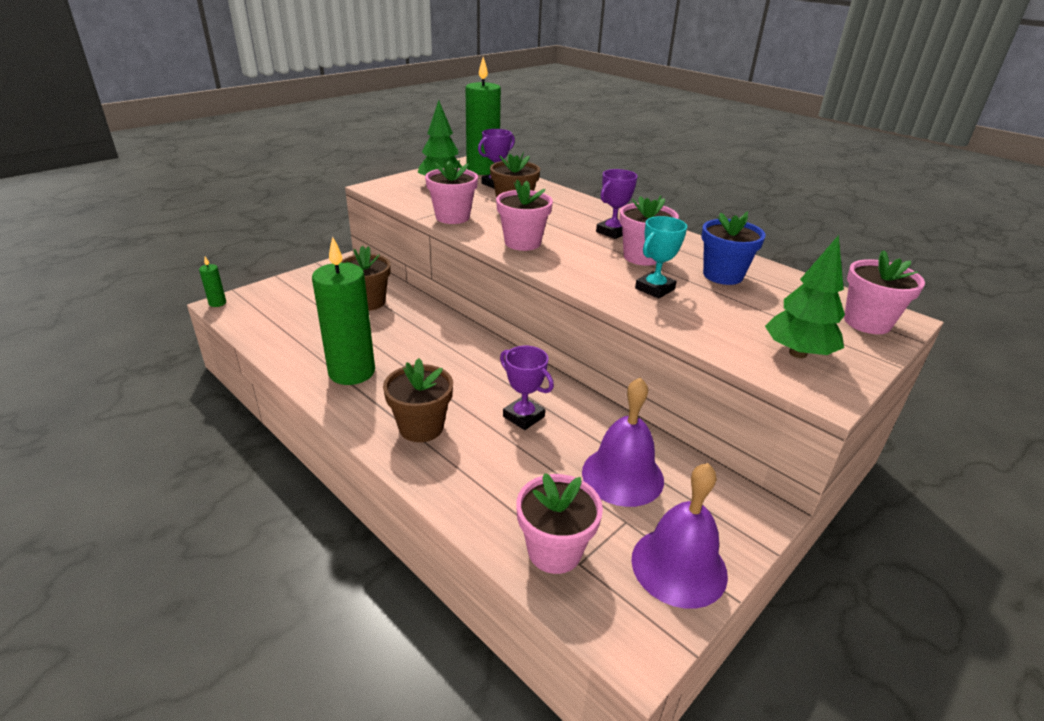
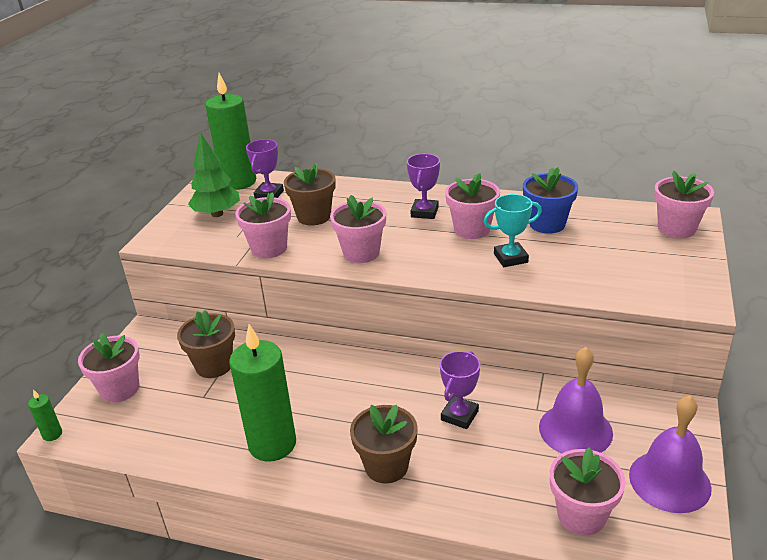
camera: 25 degrees left, 0 degrees up
(289, 292) = (120, 389): none -> pink flower pot
(523, 416) = (459, 415): purple trophy -> purple trophy turned 75 degrees counterclockwise
(654, 289) = (510, 258): turquoise trophy -> turquoise trophy turned 60 degrees clockwise
(797, 353) = (656, 276): green tree -> none

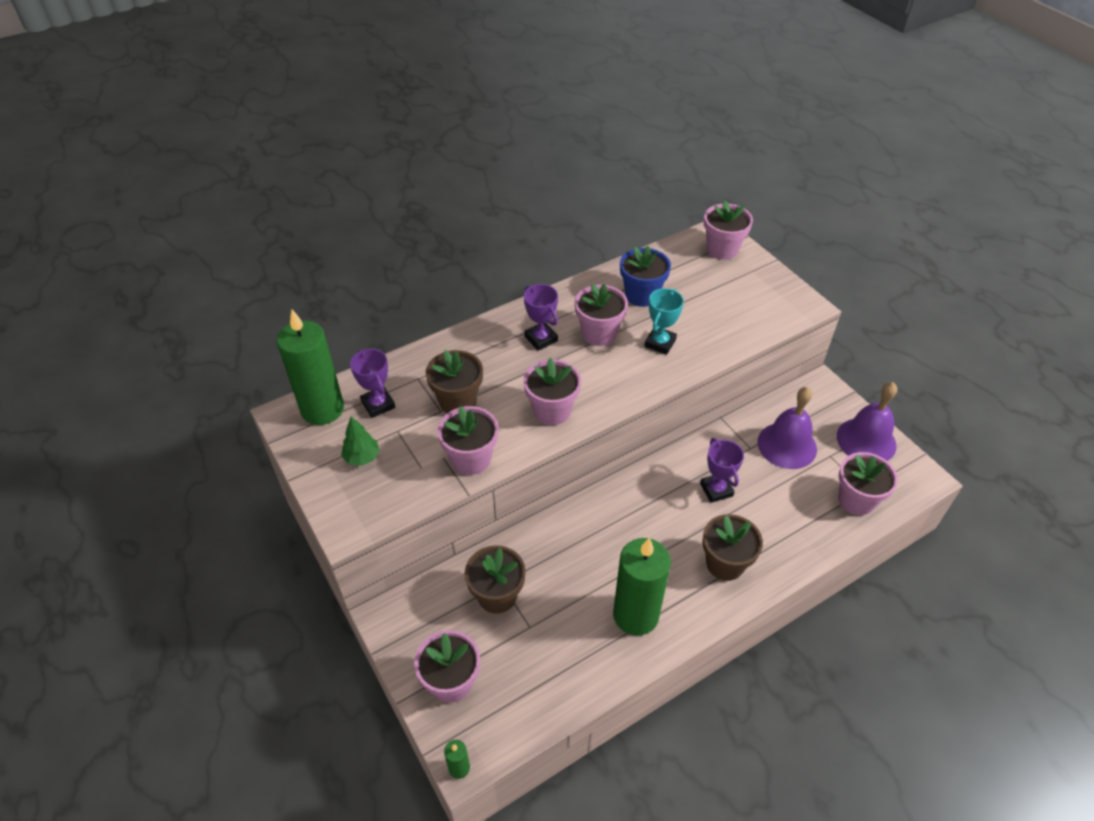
camera: 50 degrees left, 15 degrees up
(217, 214) = (362, 457): green tree -> green tree, size x0.63

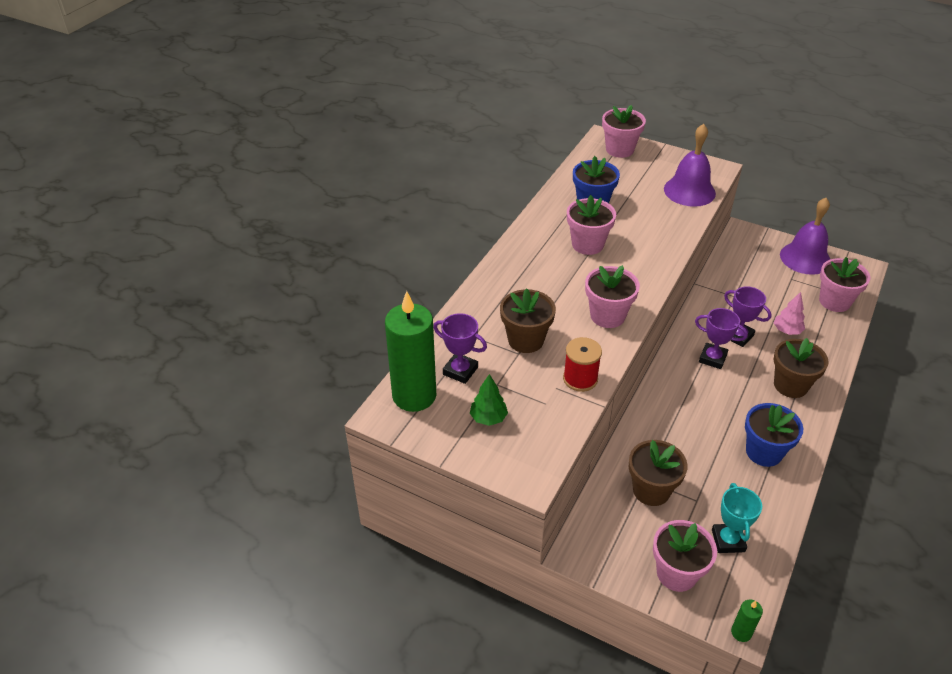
camera: 30 degrees left, 5 degrees down
(471, 459) = (580, 379): pink flower pot -> red spool
(541, 339) = (546, 265): purple trophy -> purple trophy (712, 358)
(635, 615) = (764, 452): green candle -> blue flower pot
(660, 343) = (640, 234): turquoise trophy -> turquoise trophy (728, 540)
(773, 507) = (787, 331): none -> pink tree
(787, 445) = (757, 283): purple bell -> purple bell (689, 191)

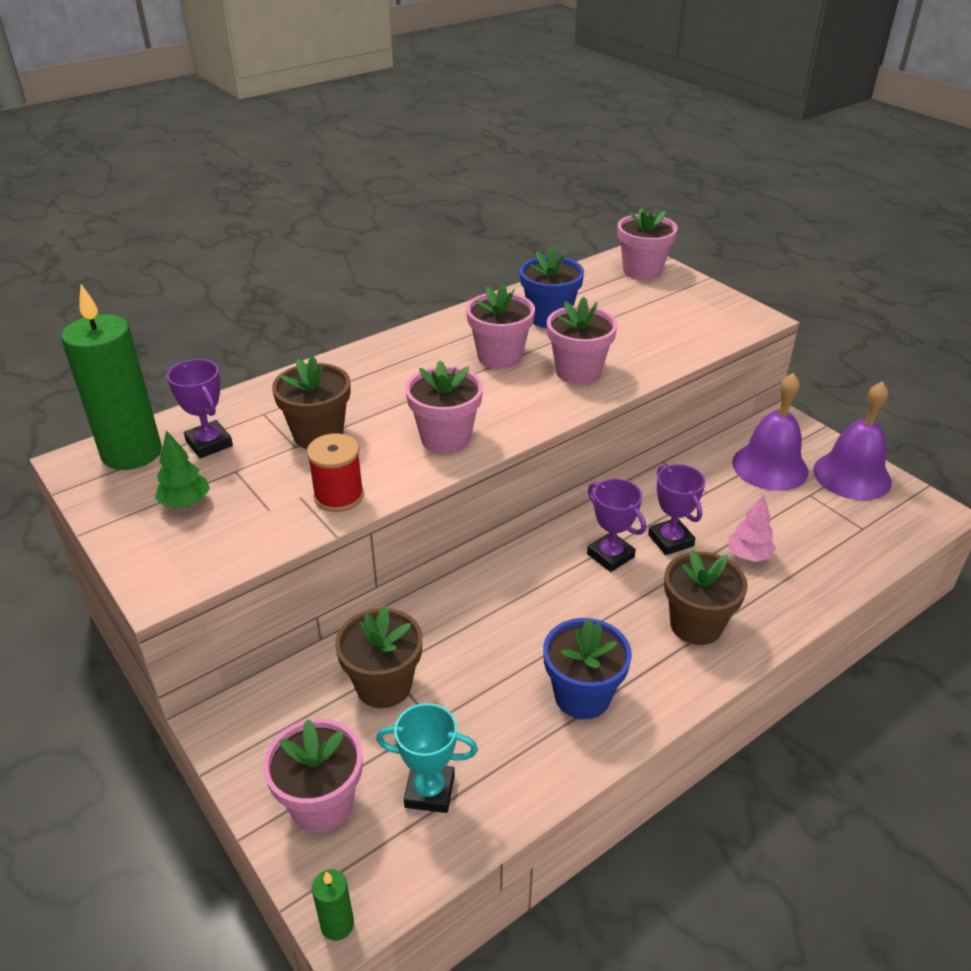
camera: 25 degrees right, 5 degrees down
(689, 191) = (693, 333): purple bell -> purple bell (770, 467)
(728, 540) = (429, 791): turquoise trophy -> turquoise trophy turned 75 degrees clockwise
(834, 301) = (854, 541): pink flower pot -> pink flower pot (578, 371)

